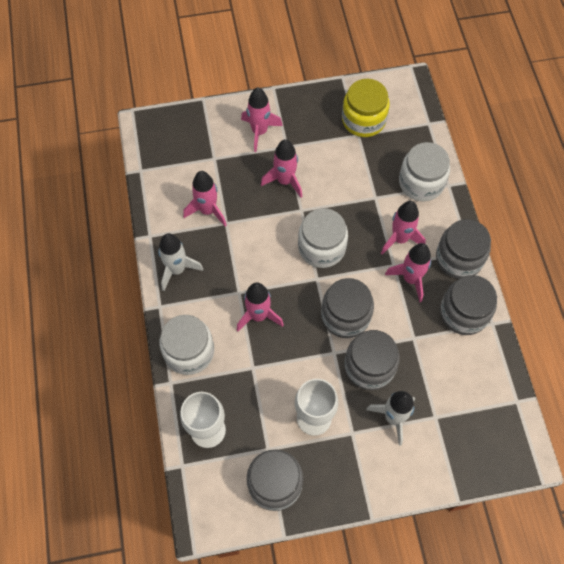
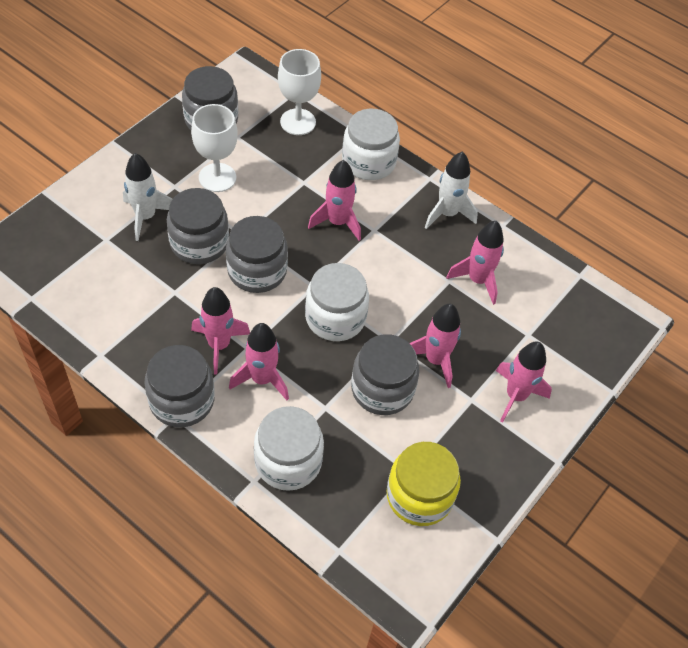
camera: 135 degrees right, 10 degrees down
(464, 313) = (138, 346): grey jar -> grey jar (382, 389)

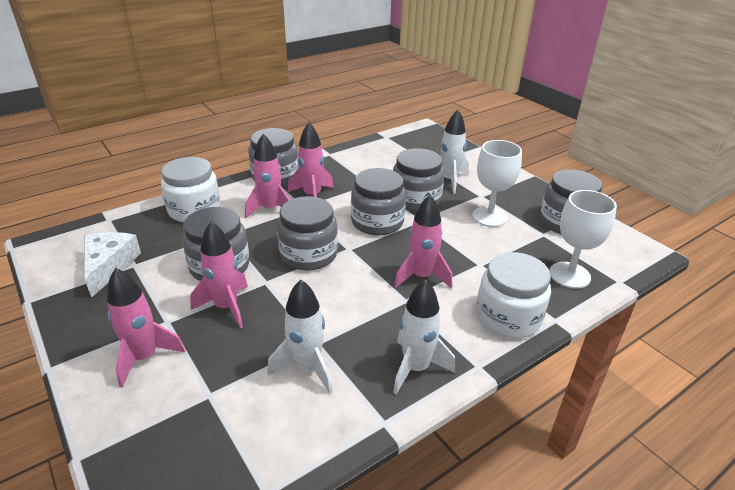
camera: 110 degrees right, 20 degrees down
(335, 317) = (308, 254): white jar -> grey jar
(419, 496) = (108, 266): yellow jar -> white cheese
(477, 280) = (306, 369): pink rocket -> white rocket

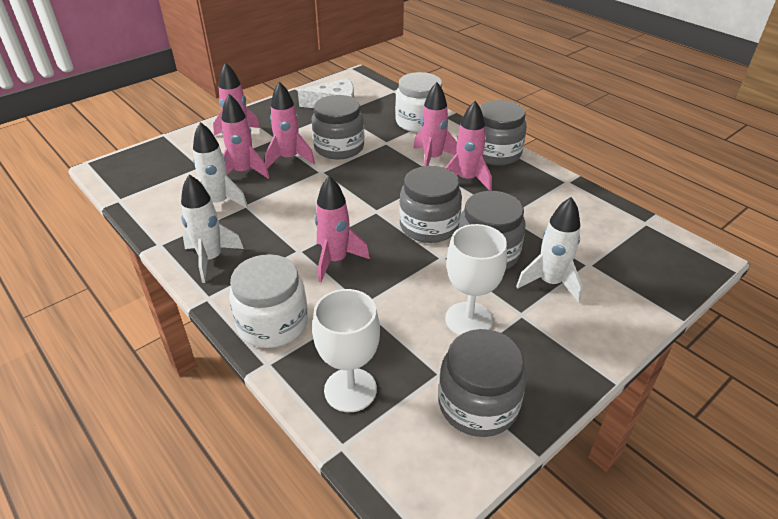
camera: 85 degrees right, 5 degrees up
(242, 348) = (243, 172): none -> pink rocket
(308, 254) = (362, 188): grey jar -> none

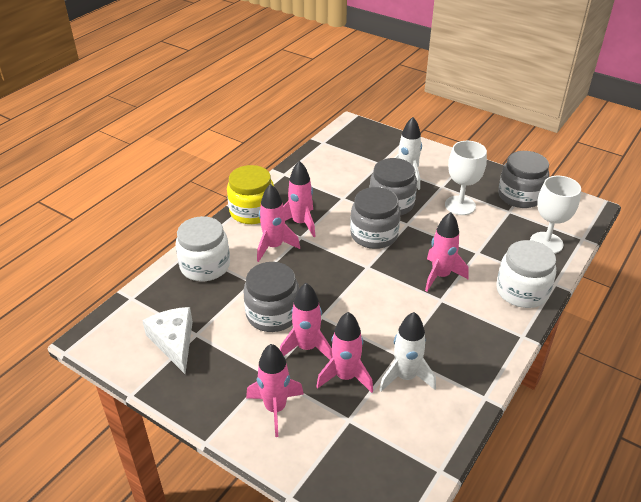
camera: 105 degrees left, 0 degrees up
(211, 259) = (482, 351): white rocket -> none
(496, 153) = (252, 211): grey jar -> yellow jar

